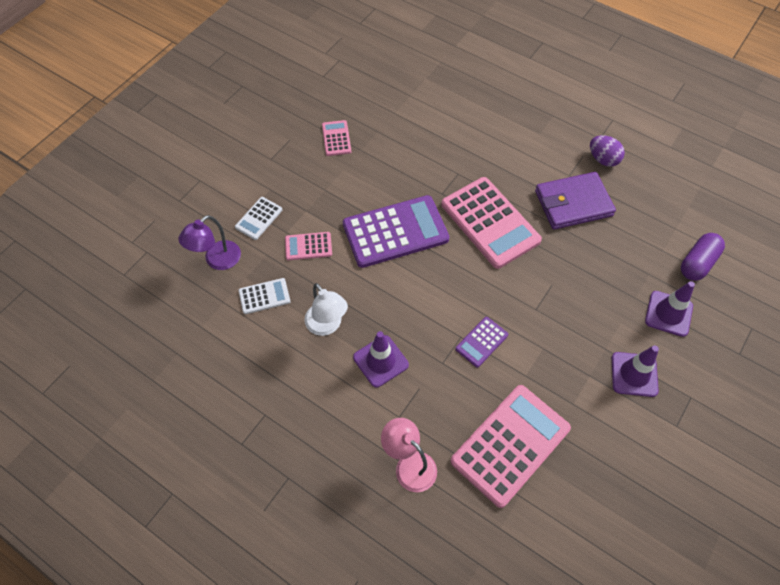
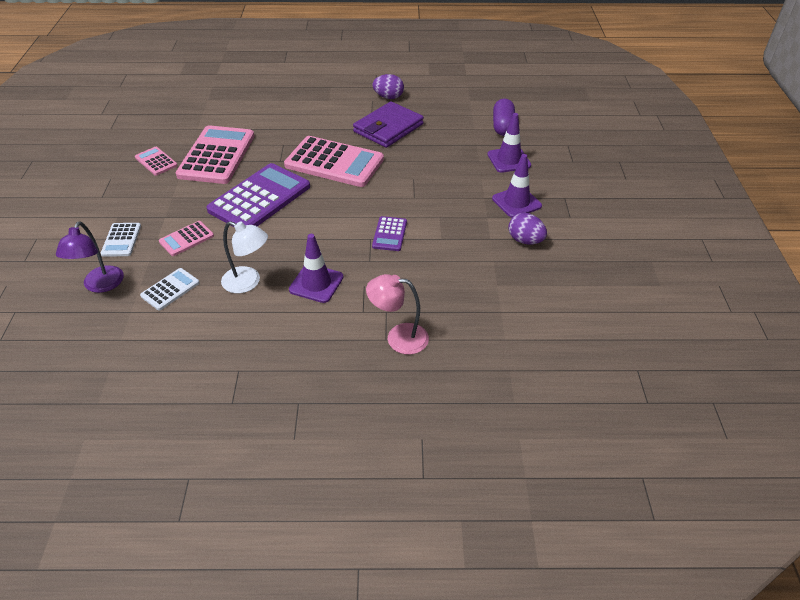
camera: 35 degrees left, 15 degrees down
(510, 445) = (466, 284): pink calculator -> pink calculator (217, 155)
(606, 427) = (525, 240): none -> purple egg

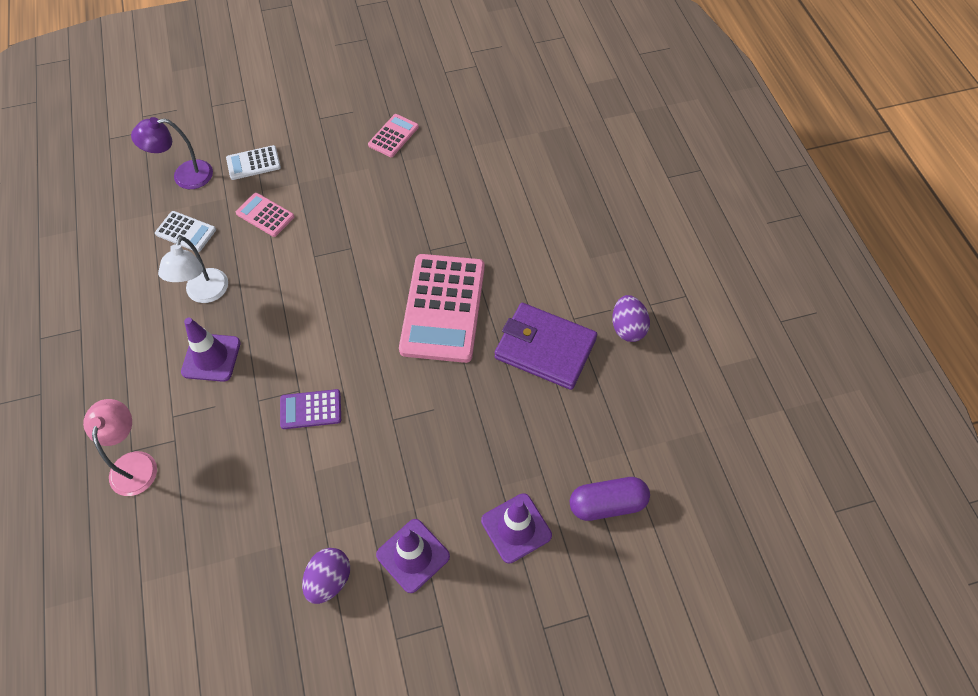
camera: 75 degrees right, 15 degrees up
(217, 155) = (421, 185): pink calculator -> none
(259, 198) = (349, 255): purple calculator -> none

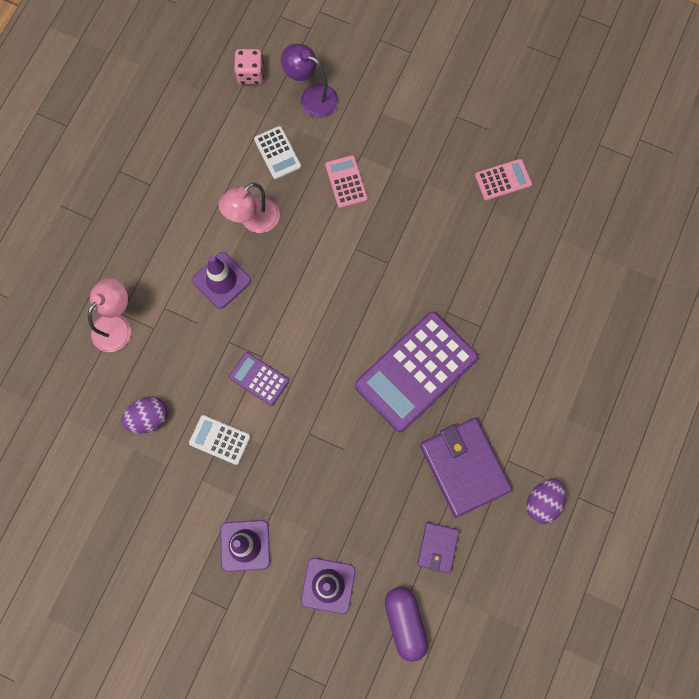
camera: 40 degrees right, 15 degrees up
(114, 192) = (250, 74): none -> pink dice
(204, 294) = (253, 221): white lamp -> pink lamp
(253, 163) = (372, 124): white calculator -> white calculator (220, 440)
(329, 580) = (179, 516): purple egg -> purple egg (148, 418)
(443, 308) = (416, 371): pink calculator -> purple calculator
(579, 423) = (438, 547): none -> purple wallet
(607, 504) = (405, 623): purple capsule -> purple capsule turned 45 degrees clockwise

